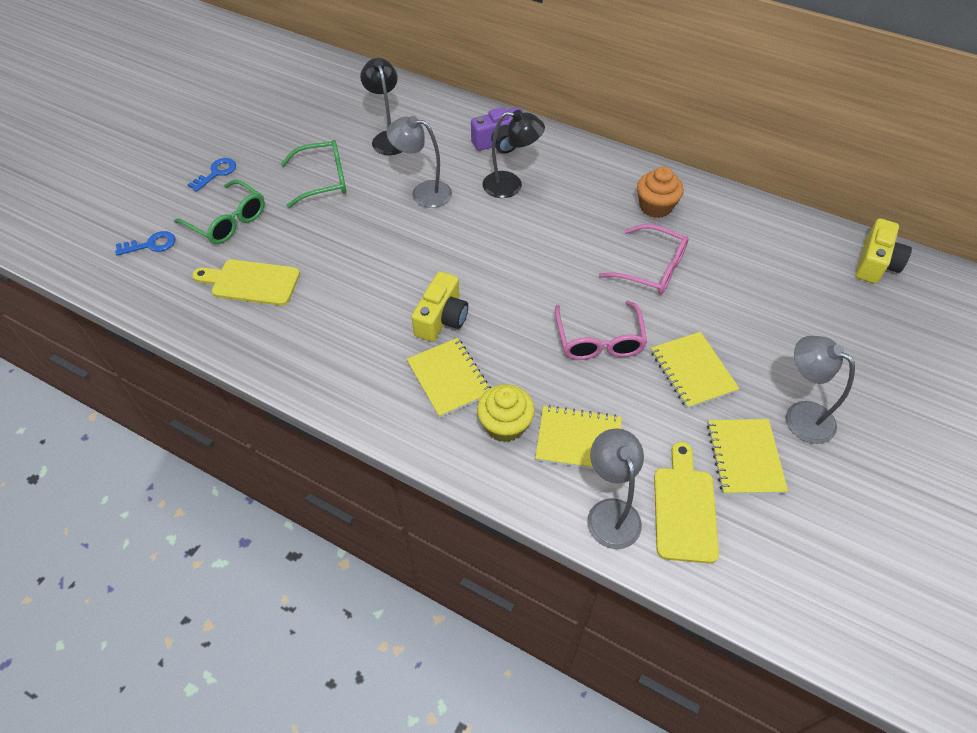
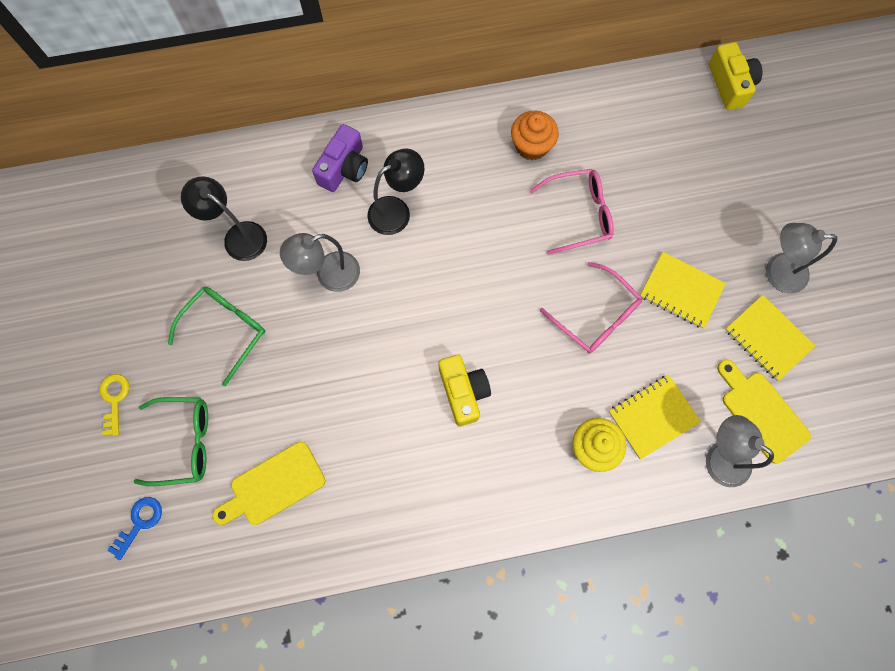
camera: 40 degrees left, 20 degrees up
(217, 173) = (114, 399): blue key -> yellow key
(449, 378) = (518, 442): yellow notebook -> none

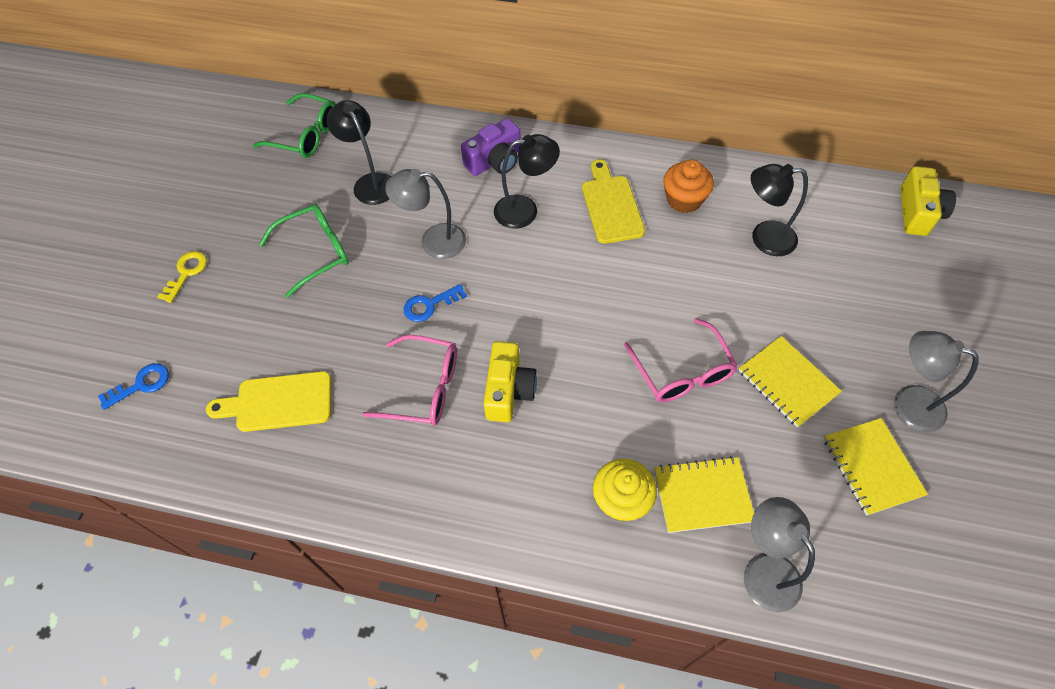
camera: 25 degrees right, 15 degrees down
(184, 442) = (222, 331): green glasses -> green glasses (306, 135)
(357, 340) = (429, 305): none -> blue key
(579, 214) = (705, 273): pink glasses -> pink glasses (423, 388)
(614, 159) = (764, 238): none -> black lamp
(761, 412) = (835, 542): yellow cutting board -> yellow cutting board (611, 206)

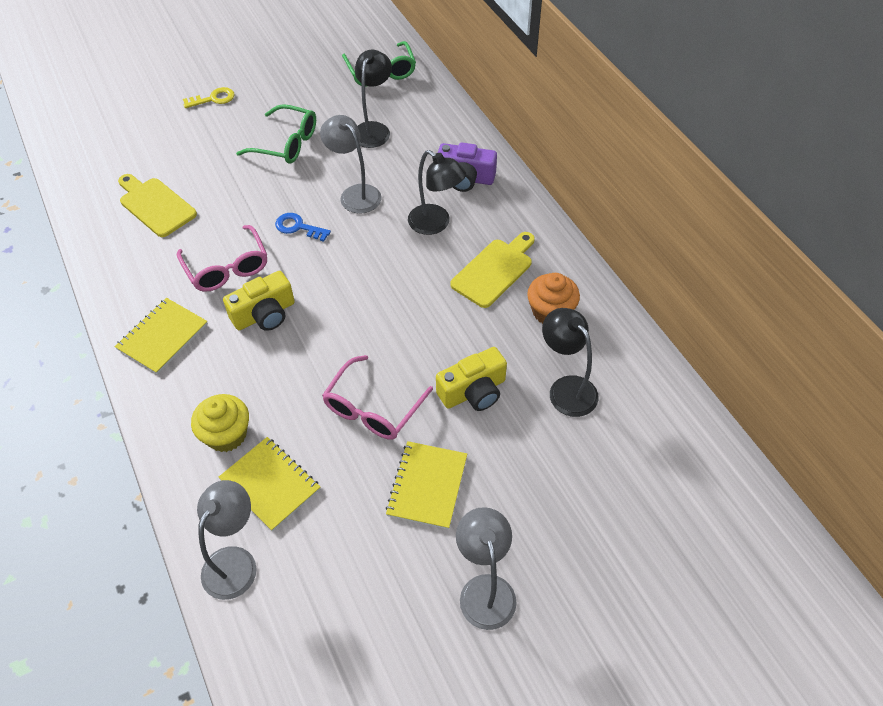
camera: 50 degrees right, 5 degrees down
(141, 384) = (116, 138): blue key -> none
(872, 467) = (393, 592): yellow notebook -> yellow notebook (162, 337)
(918, 212) = (724, 491): yellow camera -> yellow camera (473, 391)

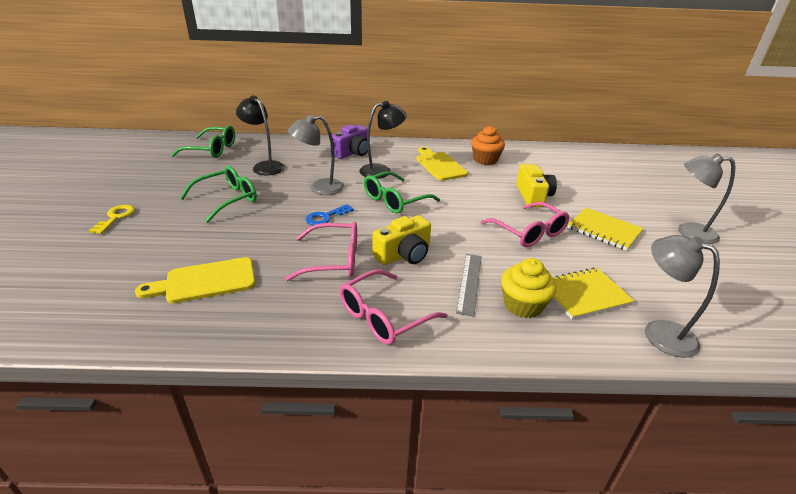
camera: 65 degrees left, 20 degrees down
(162, 337) = (384, 316): yellow notebook -> pink glasses
(242, 381) = (469, 283): none -> grey ruler
(264, 314) = (404, 254): yellow camera -> yellow camera turned 60 degrees clockwise
(370, 265) = (395, 200): none -> green glasses
(566, 388) = (545, 171): black lamp -> none

